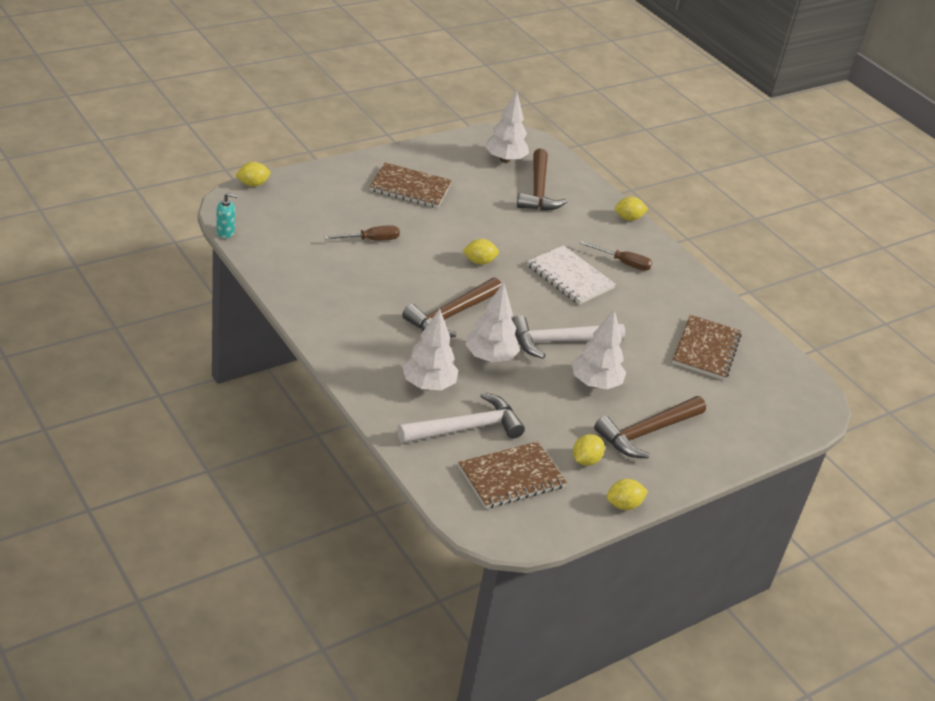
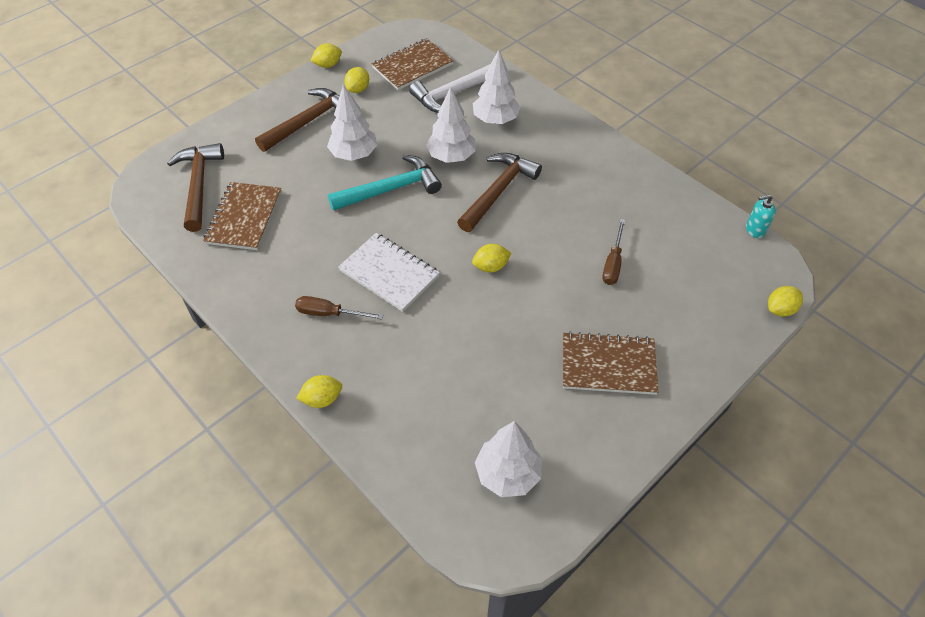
camera: 175 degrees right, 15 degrees up
(371, 240) = (613, 263): brown screwdriver -> brown screwdriver turned 45 degrees counterclockwise
(538, 191) = (448, 416): brown hammer -> brown hammer (199, 185)
(559, 341) = (391, 189): white hammer -> turquoise hammer

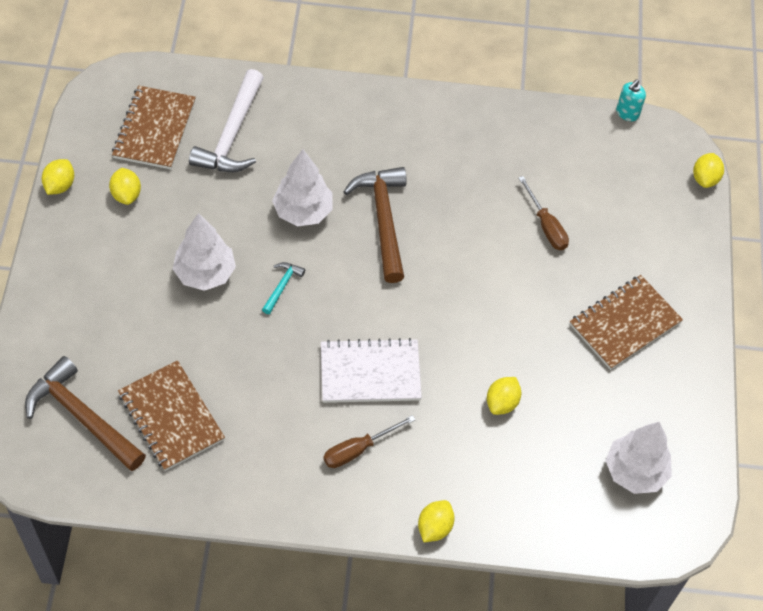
camera: 45 degrees left, 5 degrees up
(308, 121) = (115, 267): brown hammer -> none
(391, 189) = (282, 286): turquoise hammer -> turquoise hammer, size x0.46
(491, 267) = (450, 302): yellow lemon -> yellow lemon (502, 403)
(495, 120) = (303, 141): white tree -> none

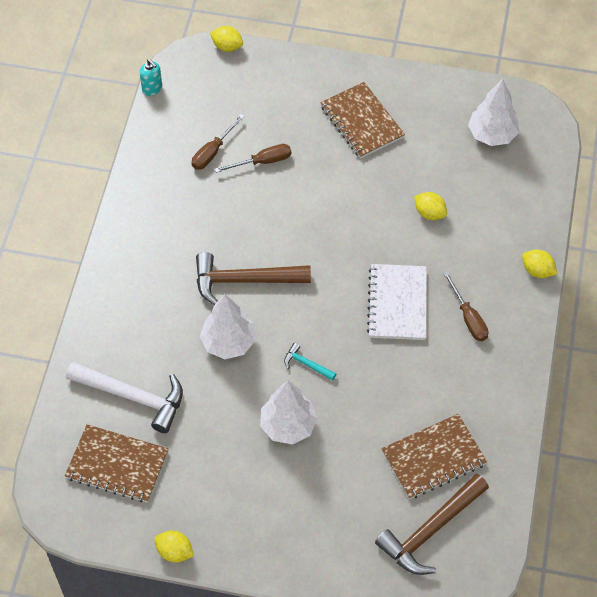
camera: 80 degrees left, 0 degrees up
(126, 194) = (192, 491): yellow lemon -> none
(551, 177) = (213, 152): none -> brown screwdriver

